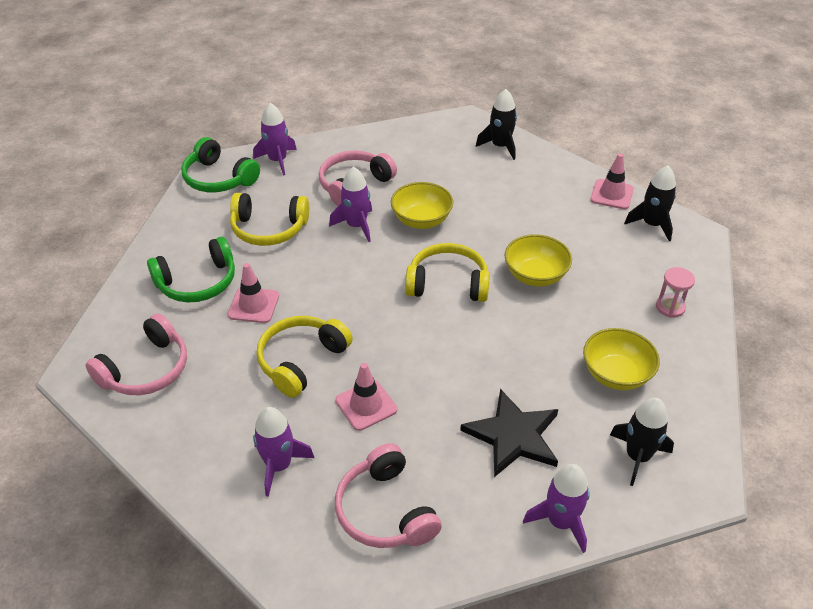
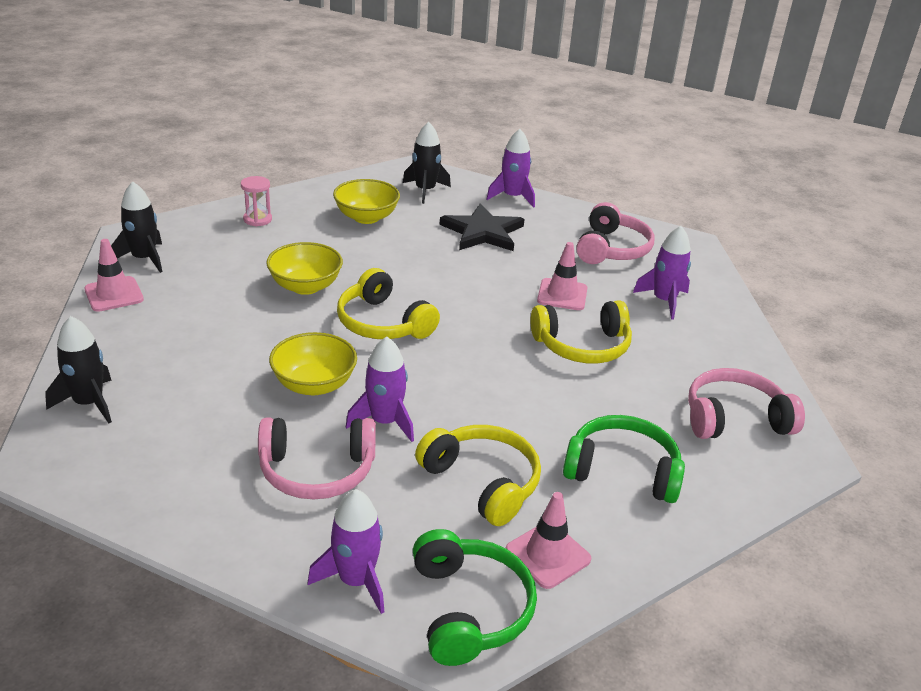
camera: 140 degrees left, 10 degrees down
(253, 305) = (582, 412): pink traffic cone -> pink traffic cone (547, 555)

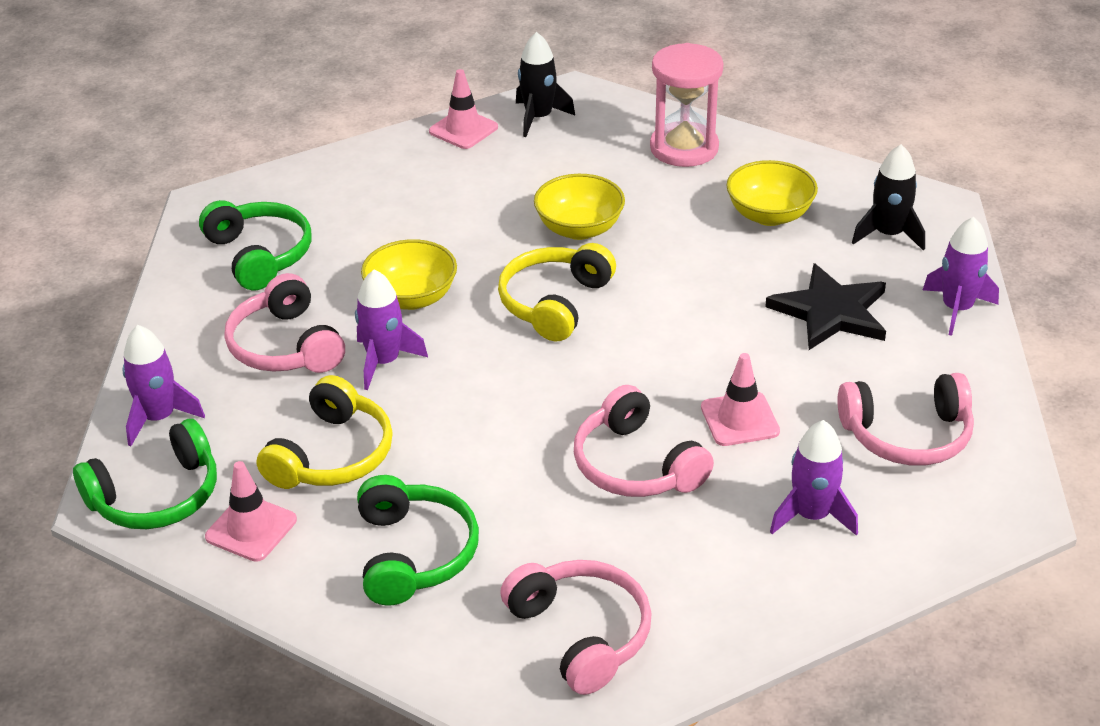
camera: 70 degrees right, 5 degrees up
(89, 403) = (296, 190): black rocket -> none
(166, 451) = (259, 255): none -> green headphones
(257, 219) = (684, 148): pink hourglass -> pink hourglass, size x1.92
(582, 345) = (636, 465): yellow headphones -> pink headphones

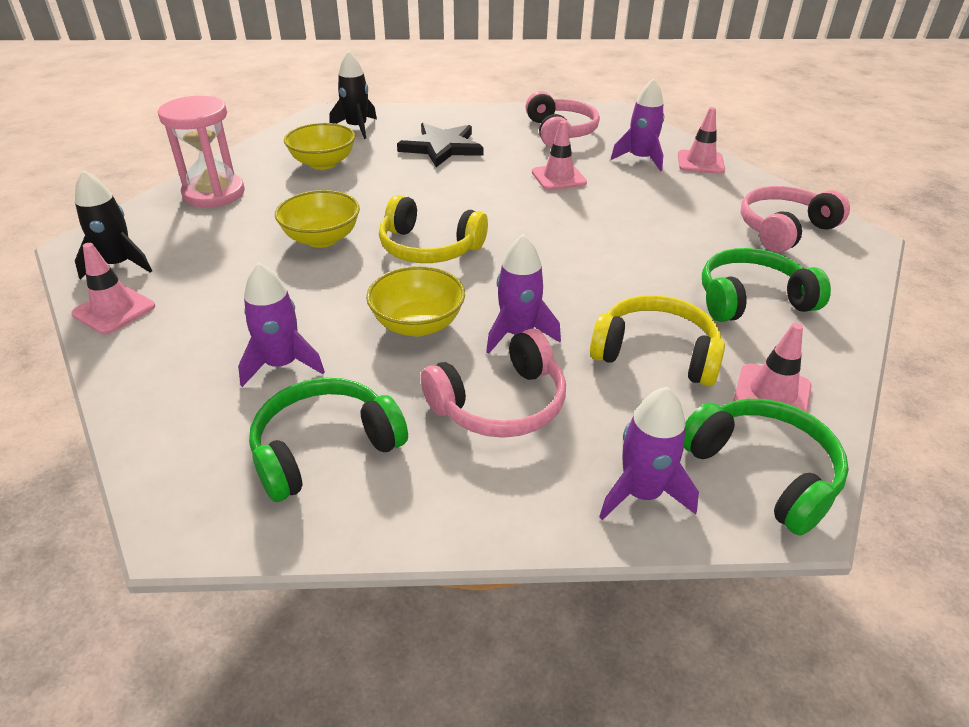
camera: 95 degrees left, 0 degrees up
(636, 465) = (616, 212): pink headphones -> none
(805, 587) = (700, 162): none -> pink traffic cone
(957, 309) = (439, 114): purple rocket -> purple rocket (282, 364)

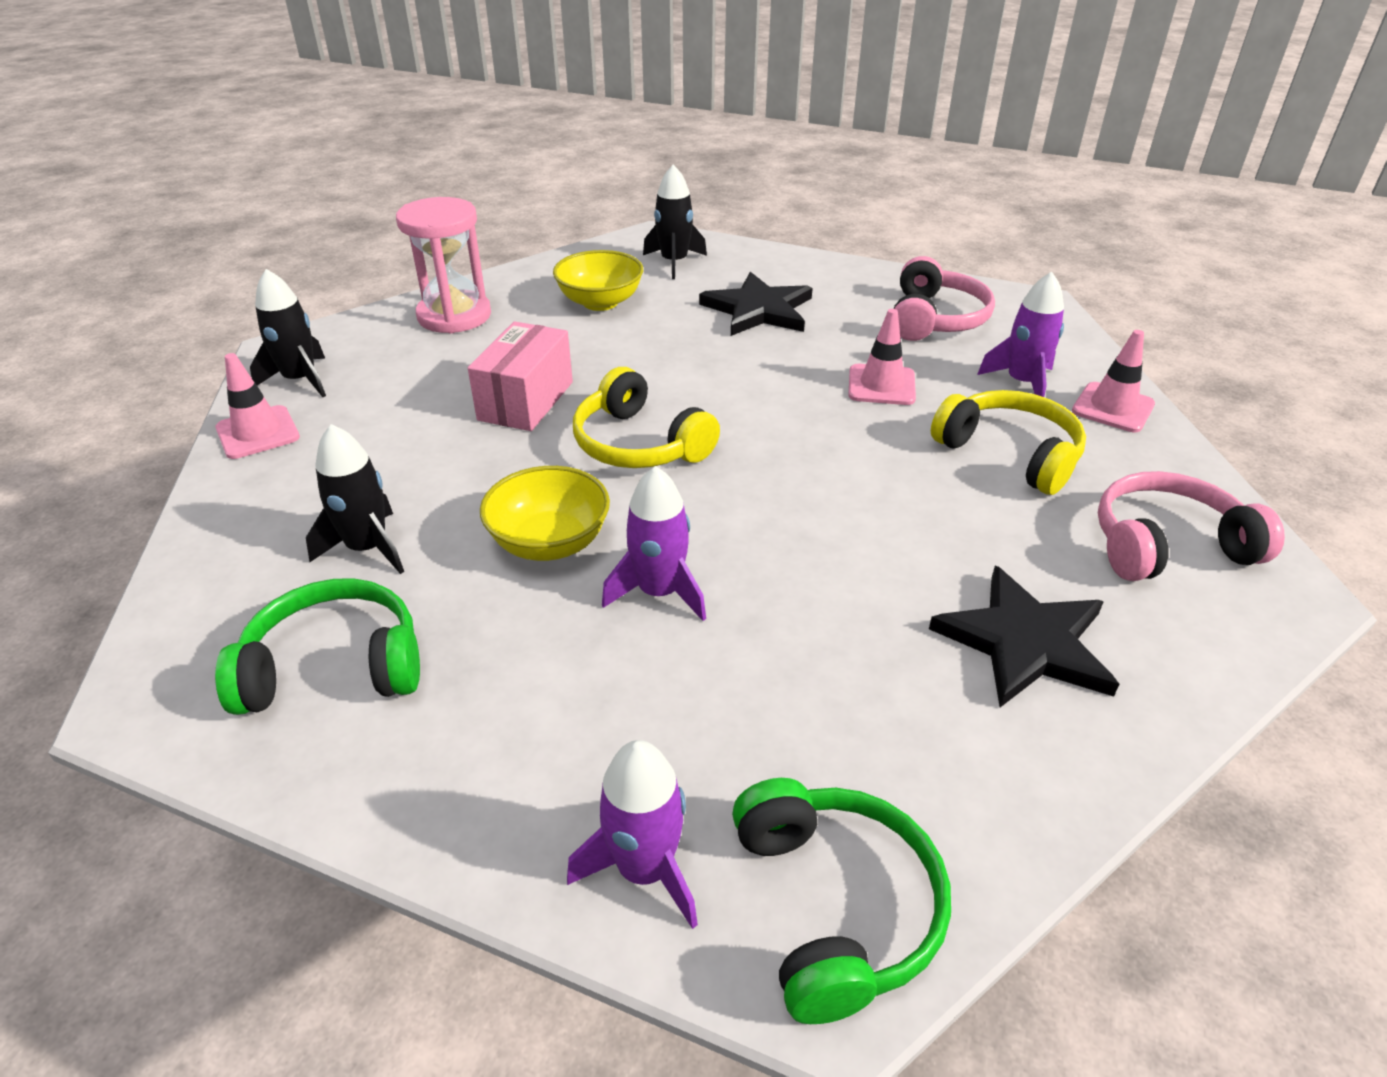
camera: 25 degrees right, 0 degrees up
(282, 364) = (368, 548): purple rocket -> black rocket
(322, 239) = (526, 401): yellow bowl -> pink box
(500, 403) = (565, 679): pink headphones -> none
(656, 354) = (818, 678): yellow headphones -> yellow headphones (1009, 454)
(751, 300) = (1025, 642): green headphones -> black star
(772, 393) = (942, 795): pink traffic cone -> none

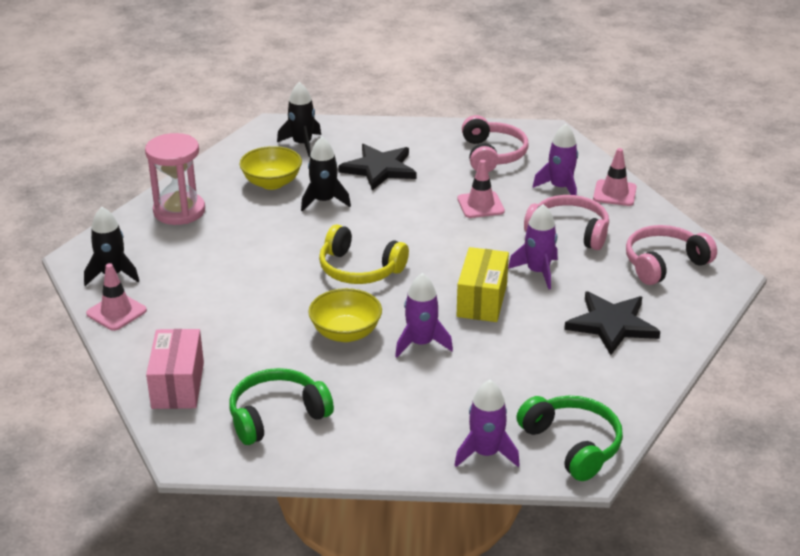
camera: 20 degrees left, 5 degrees down
(368, 548) = (245, 358): black rocket -> black rocket (324, 201)
(526, 401) = (272, 258): pink box -> pink box (178, 385)
(805, 538) = (482, 300): none -> yellow box
(926, 510) = (538, 272): none -> purple rocket
(1009, 454) = (569, 232): yellow headphones -> pink headphones

